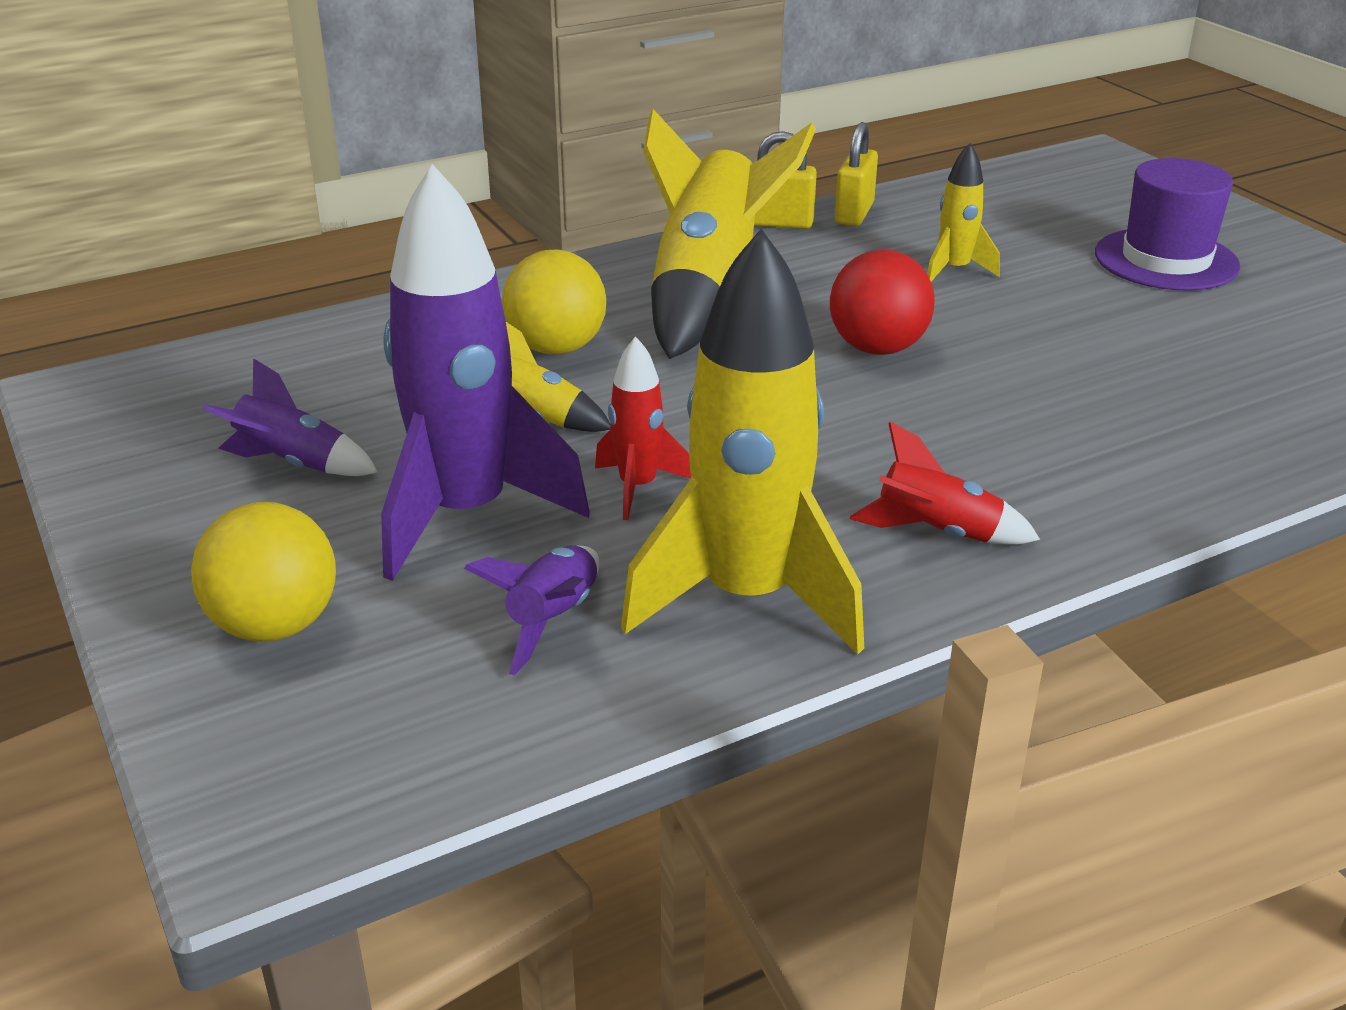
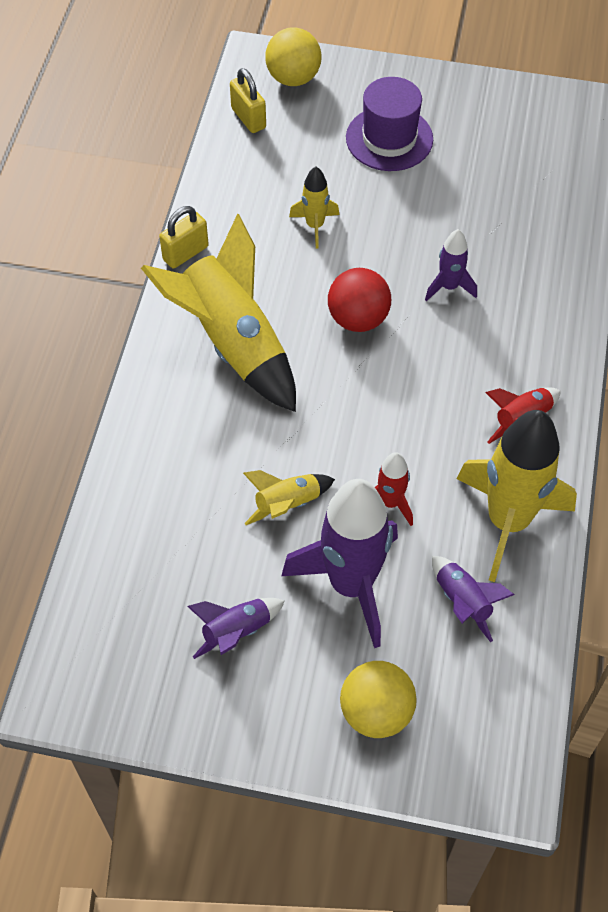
camera: 50 degrees left, 25 degrees up
(556, 348) = (227, 448): yellow ball -> yellow ball (293, 78)
(854, 214) = (210, 213): yellow padlock -> yellow padlock (248, 118)
(1041, 385) = (449, 287): none -> purple rocket

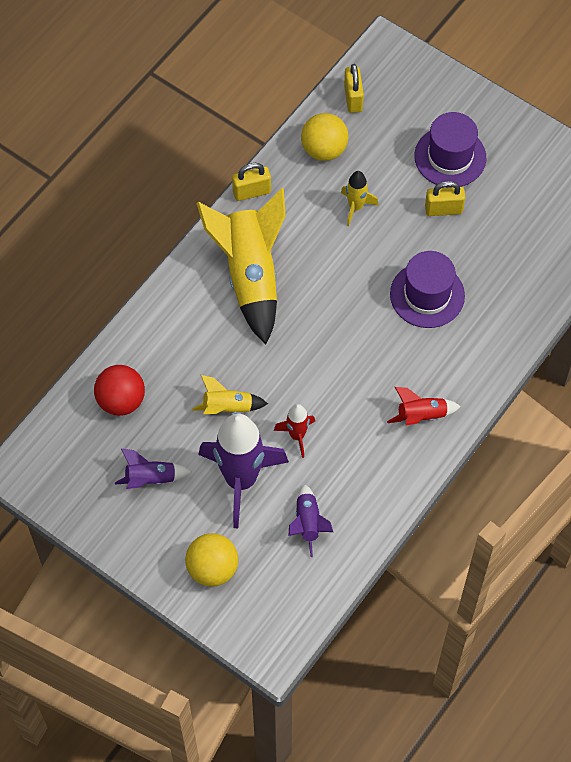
camera: 25 degrees right, 5 degrees up
(293, 78) = (405, 76): yellow ball -> yellow ball (324, 149)
(358, 319) = (348, 293): red ball -> red ball (121, 400)
(414, 193) = (443, 209): none -> yellow padlock
(449, 287) = (427, 295): purple rocket -> purple hat
(507, 521) = (369, 482): yellow rocket -> none

